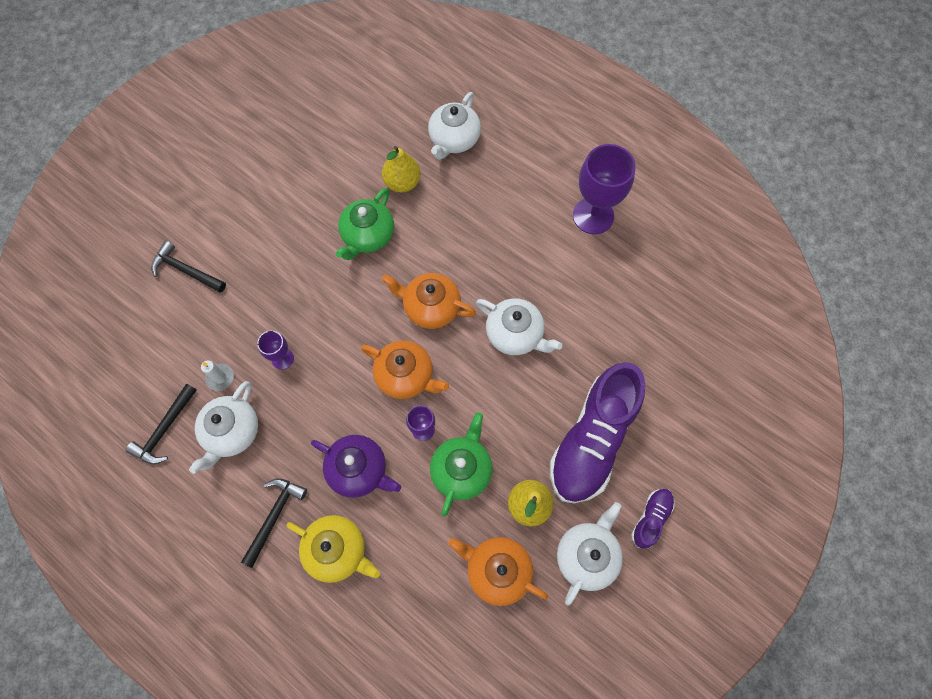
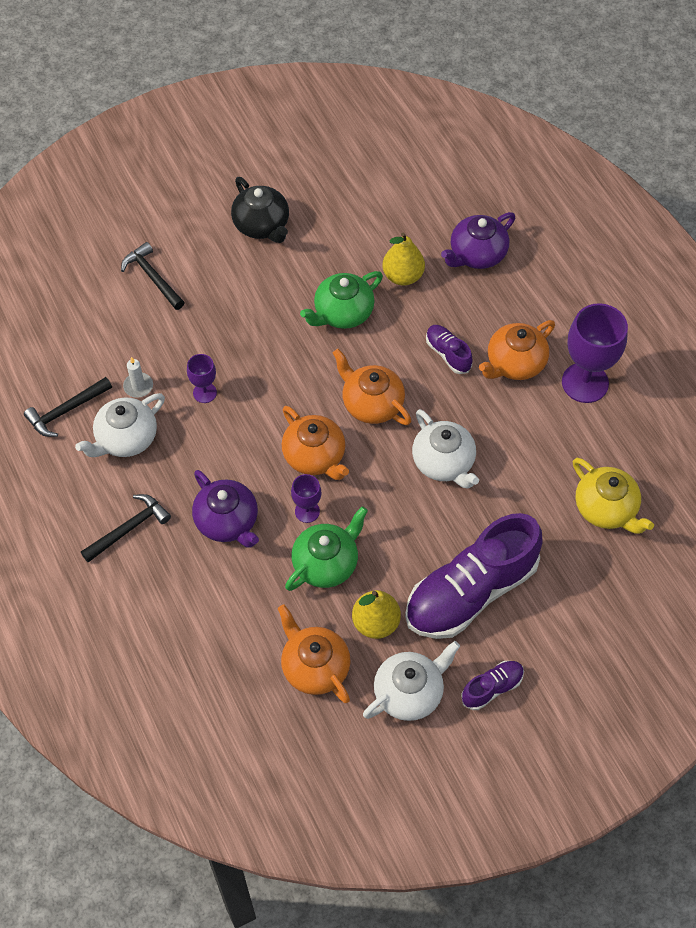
camera: 25 degrees right, 10 degrees down
(261, 184) = (262, 225): none -> black teapot
(337, 550) = (172, 583): yellow teapot -> yellow teapot (606, 509)
(454, 140) = (476, 254): white teapot -> purple teapot
(472, 236) = (448, 354): none -> purple shoe
(530, 222) = (514, 363): none -> orange teapot

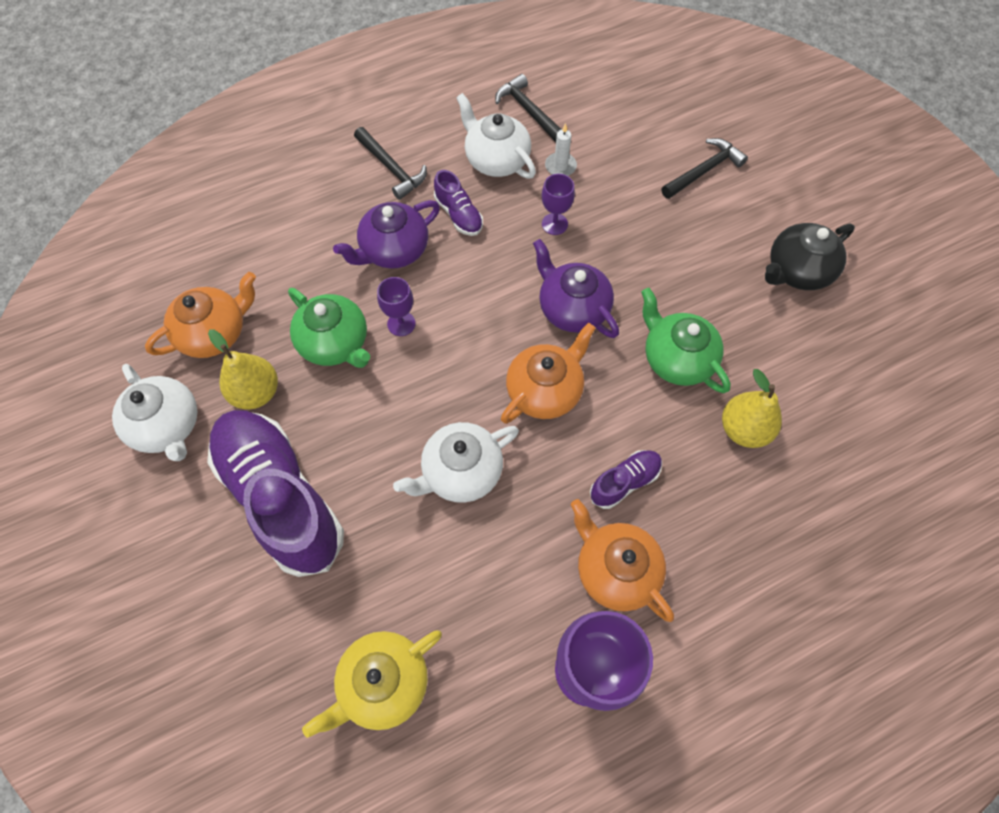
camera: 90 degrees right, 5 degrees up
(315, 456) = (472, 331): orange teapot -> none
(476, 254) = (795, 526): purple teapot -> purple teapot (572, 308)
(492, 688) = (154, 516): purple shoe -> purple shoe (459, 215)

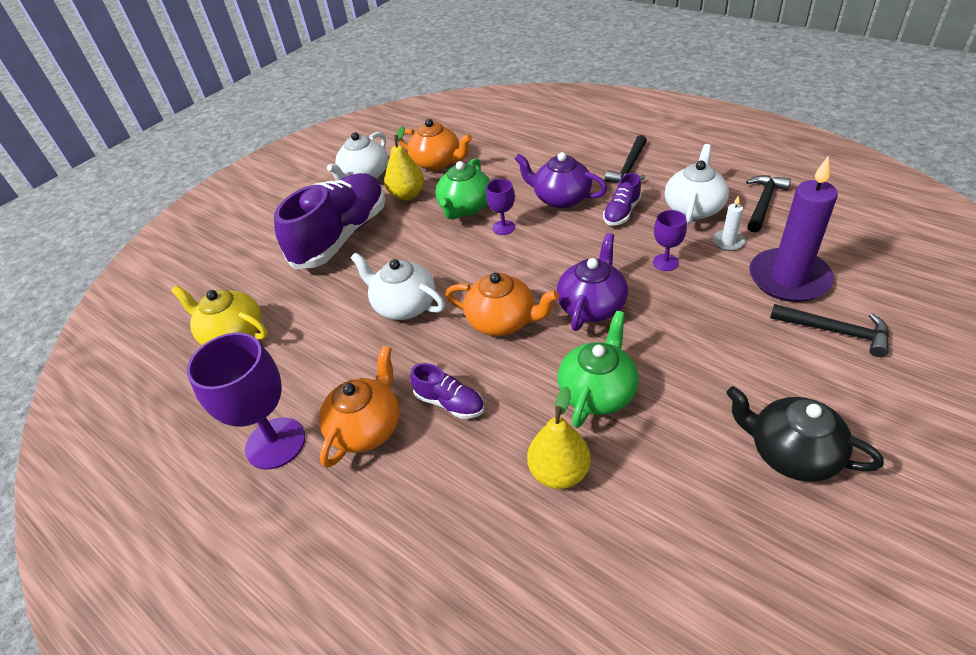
camera: 70 degrees right, 20 degrees down
(631, 158) = (788, 278): none -> purple candle

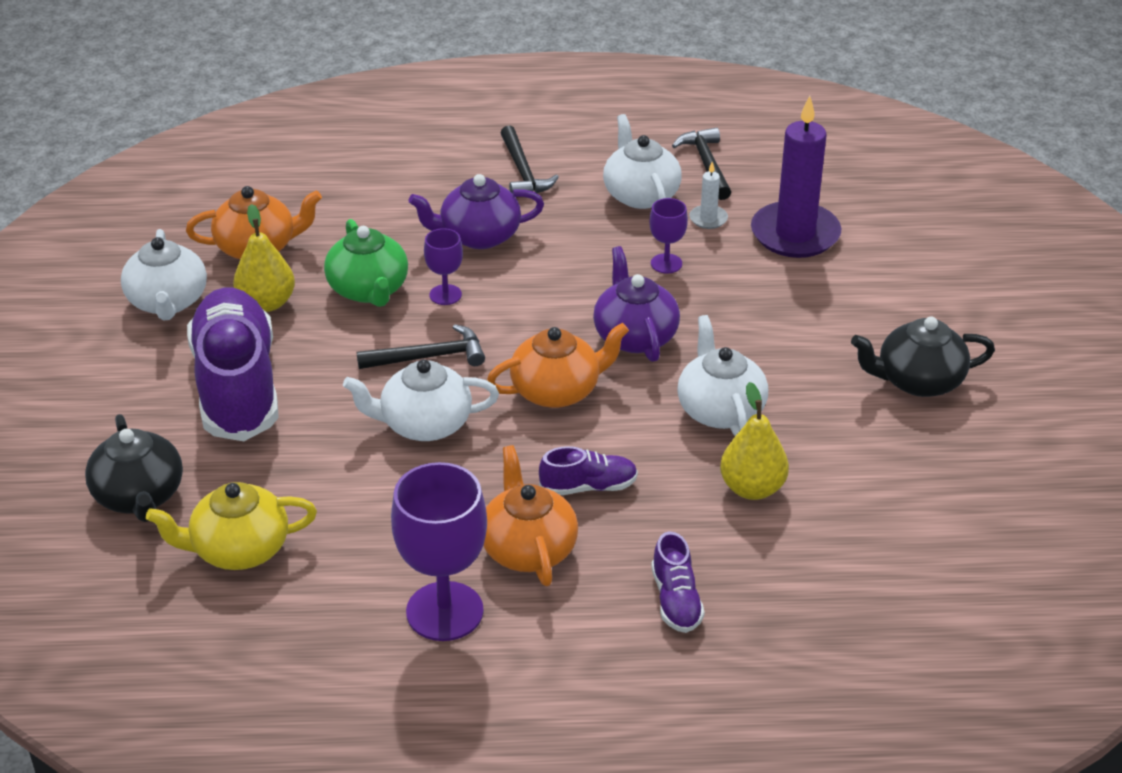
camera: 45 degrees left, 5 degrees down
(231, 278) = (139, 496): none -> black teapot
(598, 391) = (720, 409): green teapot -> white teapot
(621, 212) = (567, 227): purple shoe -> purple shoe (676, 600)
(835, 331) = (872, 267): black hammer -> black hammer (429, 357)

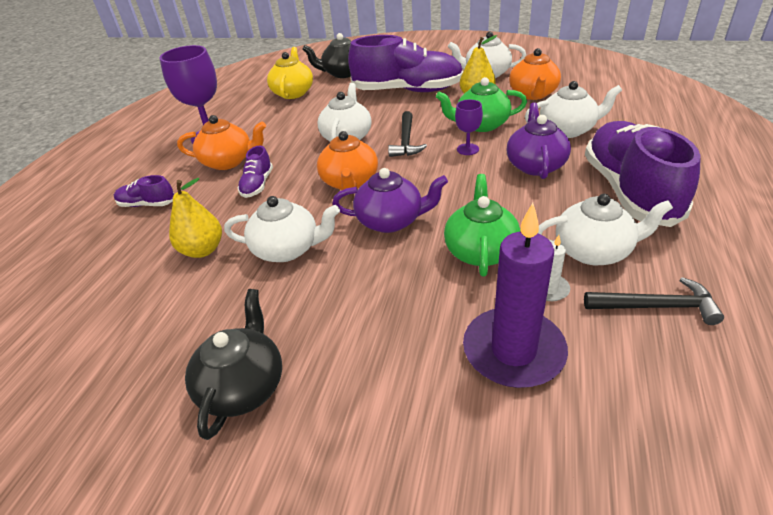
camera: 110 degrees right, 0 degrees up
(378, 214) = (568, 130): none -> white teapot
(523, 171) = (629, 191): black hammer -> purple shoe
(666, 263) = (480, 250): purple goblet -> green teapot

